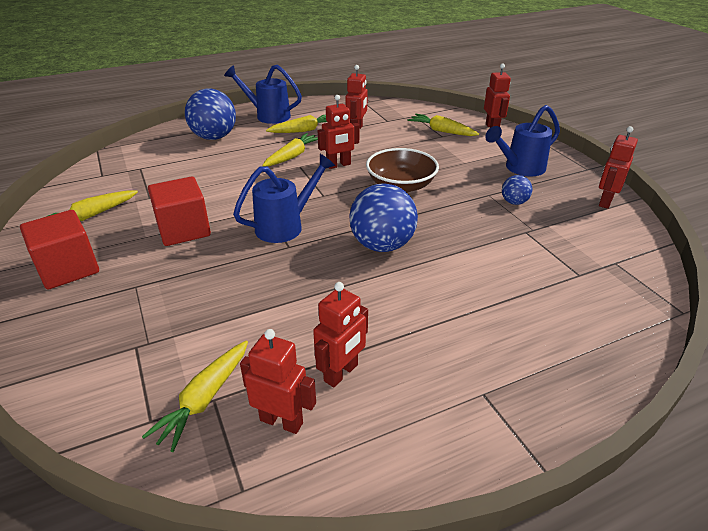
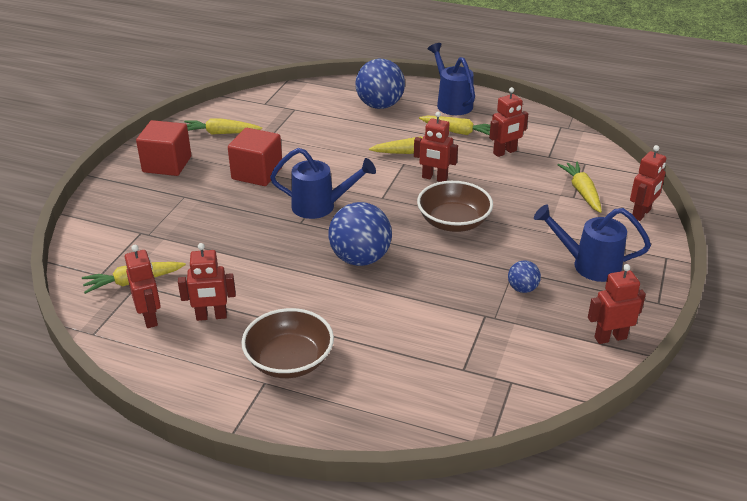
camera: 45 degrees right, 0 degrees up
(469, 359) = (289, 360): none -> brown bowl

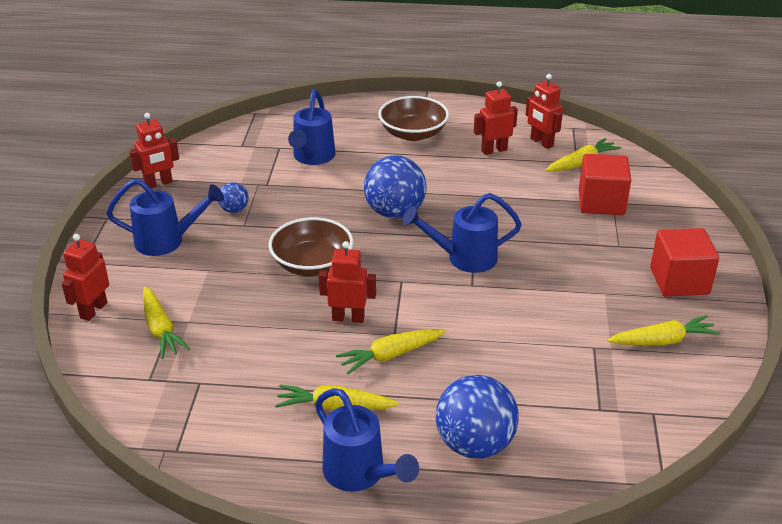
camera: 165 degrees right, 0 degrees up
(257, 173) = (564, 287): red cube -> red cube (601, 202)
(425, 344) = (312, 157): none -> blue watering can
(505, 152) = (262, 378): red robot -> none

